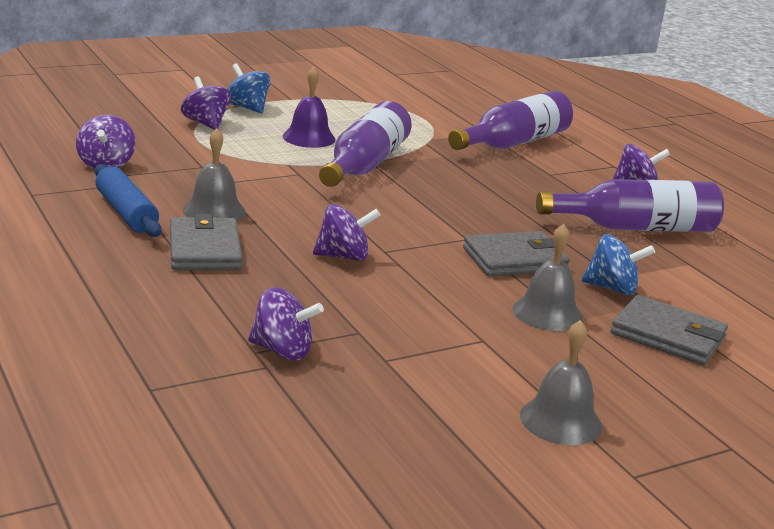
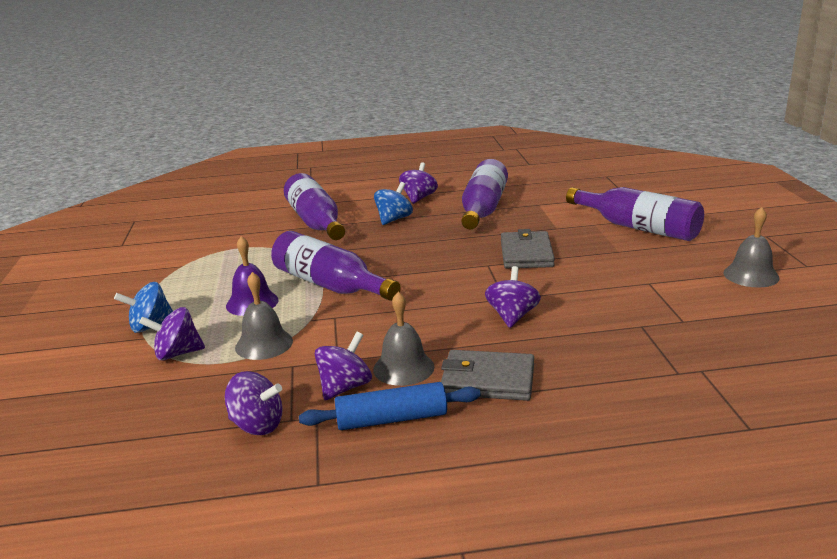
camera: 65 degrees left, 0 degrees up
(282, 351) = (675, 360): purple spinning top -> purple spinning top (345, 387)
(547, 313) = (609, 256): grey bell -> grey bell (264, 344)
(612, 288) = (573, 231): blue spinning top -> blue spinning top (394, 219)
(667, 336) = (638, 227): grey wallet -> purple bottle

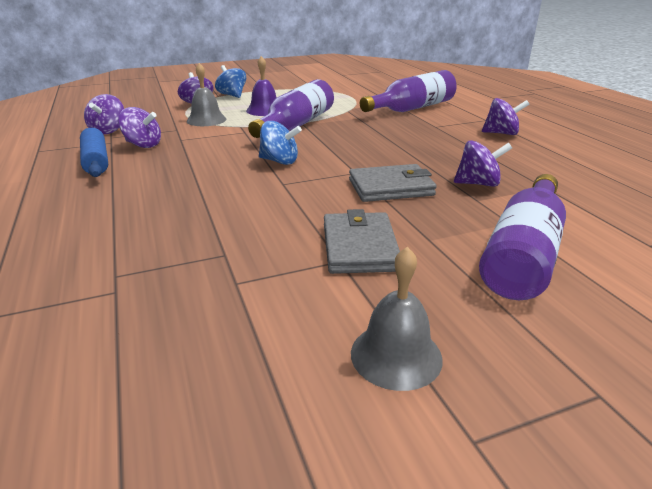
camera: 75 degrees right, 5 degrees up
(394, 219) = (439, 130): blue spinning top -> blue spinning top (279, 161)
(403, 368) = (164, 158): grey bell -> none
(483, 209) = (499, 160): purple bottle -> none
(488, 380) = (135, 186): grey wallet -> grey wallet (359, 247)
(512, 316) = (246, 188): purple spinning top -> purple spinning top (478, 184)

